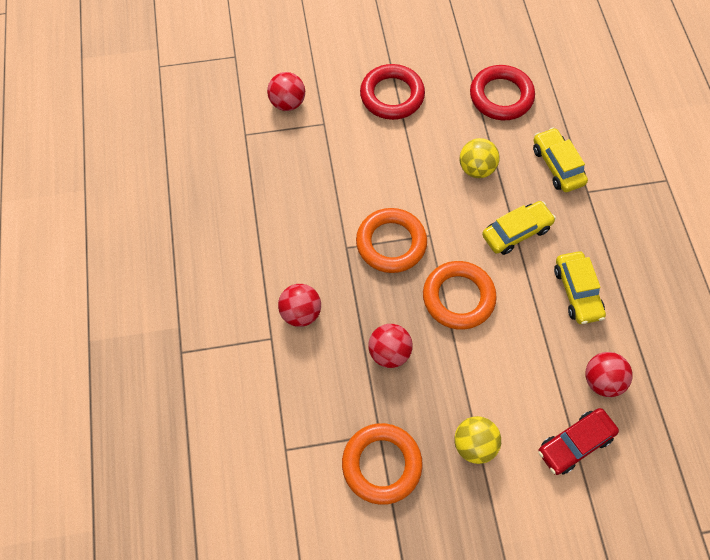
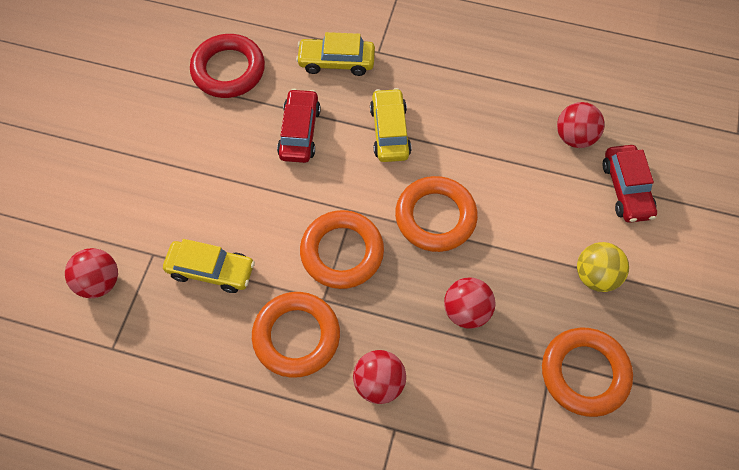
camera: 65 degrees left, 0 degrees up
(309, 242) = (296, 336): none -> orange ring
(392, 95) = (161, 169): red ring -> none
(476, 169) = (299, 132): yellow ball -> red car
(577, 292) = (478, 112): yellow car -> yellow car (211, 270)

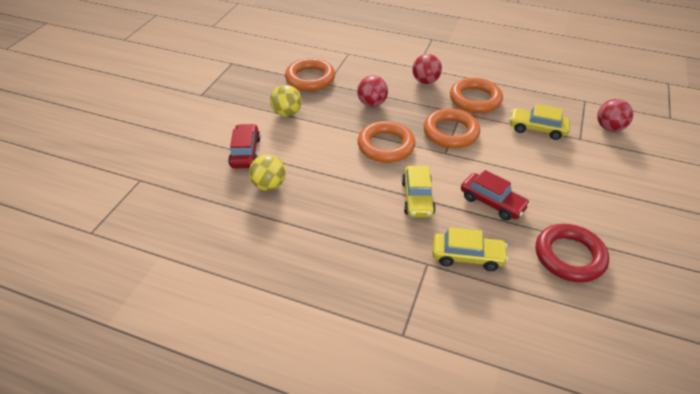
camera: 175 degrees left, 20 degrees down
(299, 132) = (492, 202): red car -> red car turned 60 degrees counterclockwise
(574, 137) = (269, 185): red ball -> yellow ball

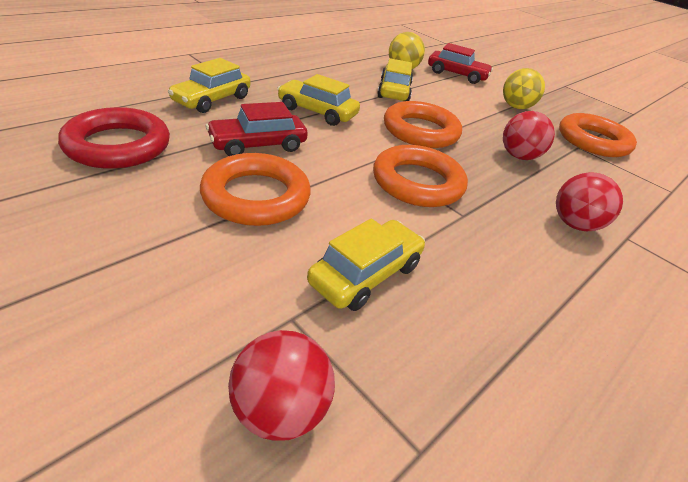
camera: 110 degrees right, 5 degrees down
(330, 175) = (394, 91): none -> yellow car
(475, 99) = (498, 250): orange ring -> orange ring (256, 196)

